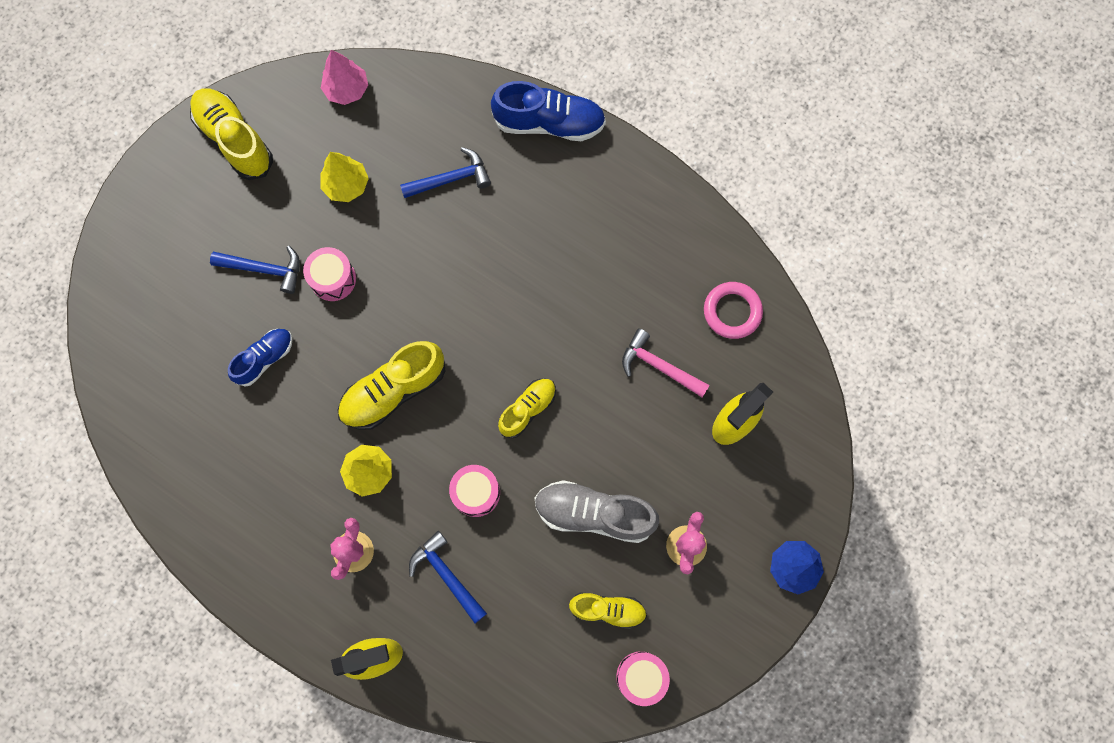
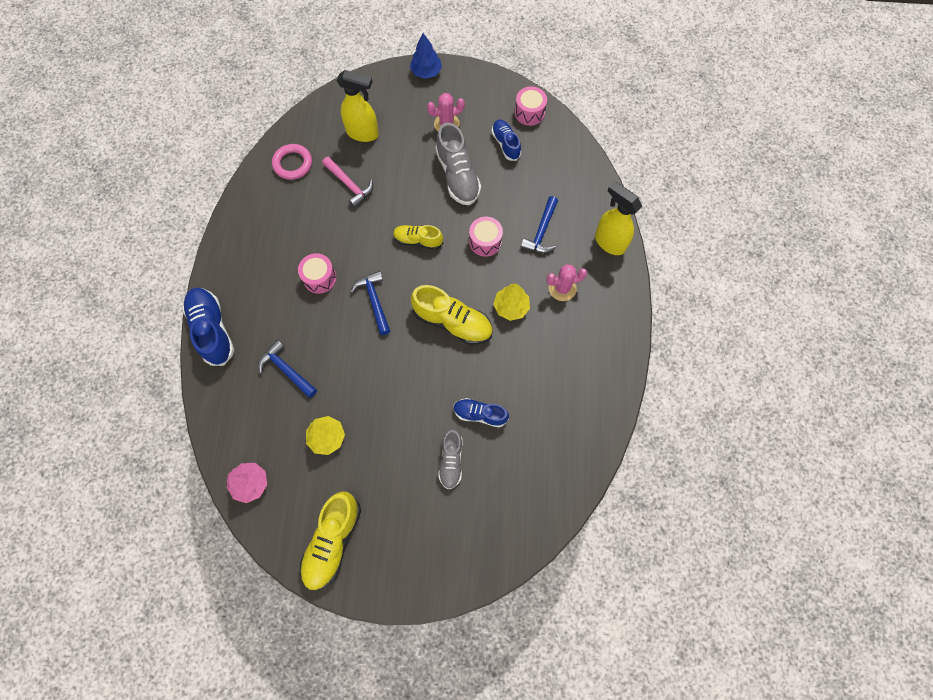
camera: 120 degrees left, 5 degrees down
(235, 299) = (451, 461): none -> grey shoe
(264, 269) = (419, 455): blue hammer -> blue hammer (374, 301)
(333, 279) = (400, 404): pink drum -> pink drum (319, 278)
(607, 610) = (505, 144): yellow shoe -> blue shoe
(659, 366) = (349, 185): pink hammer -> pink hammer turned 45 degrees counterclockwise

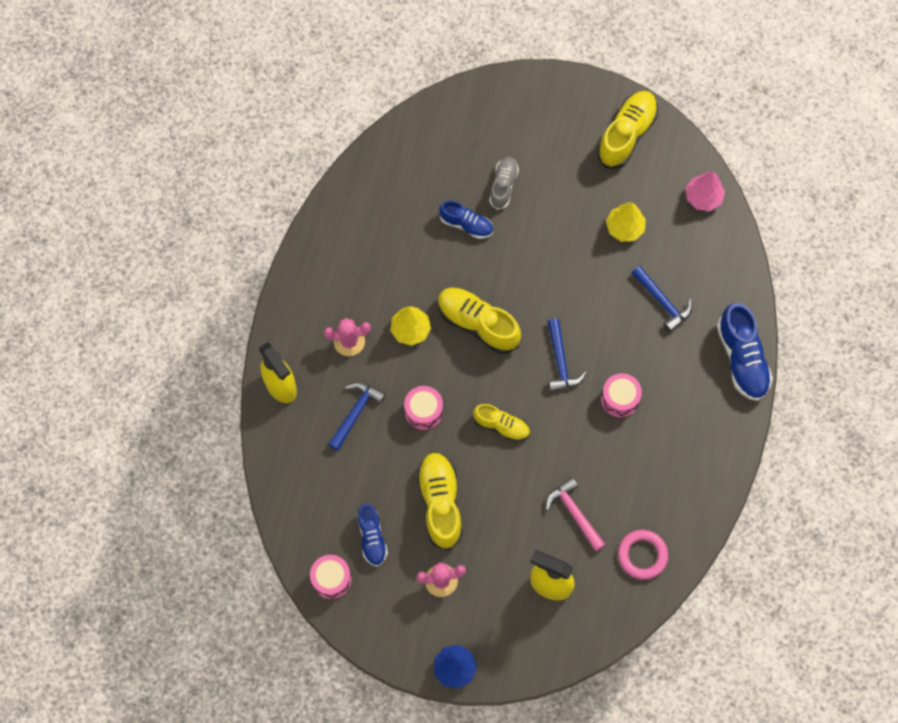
camera: 170 degrees left, 0 degrees up
(458, 176) = (440, 503): grey shoe -> yellow shoe

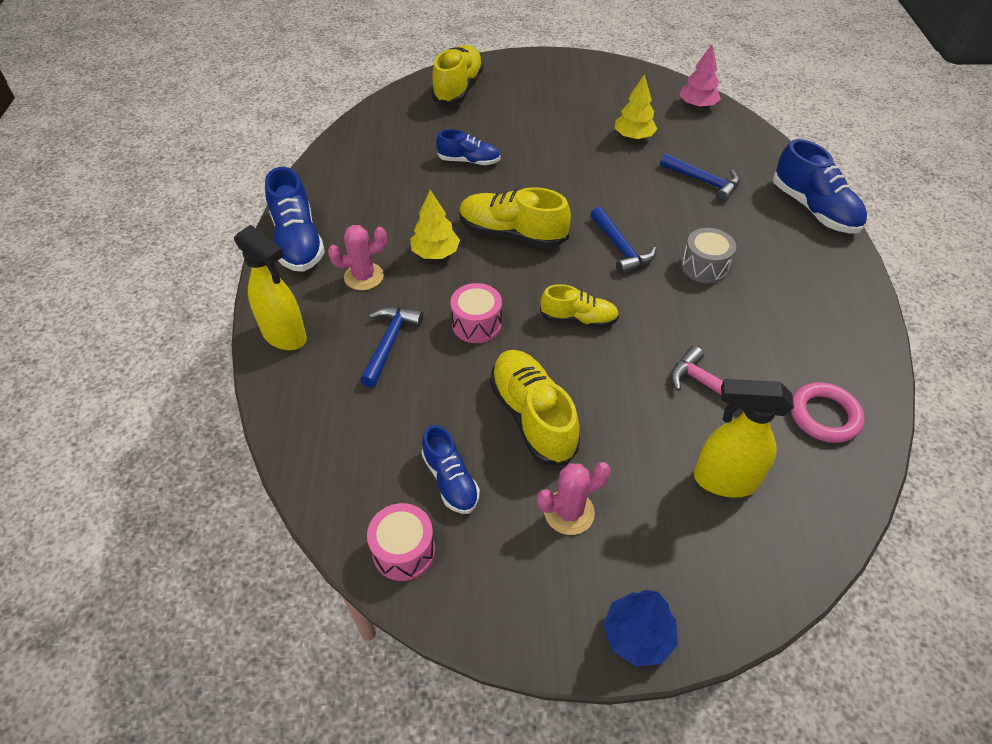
camera: 15 degrees left, 20 degrees down
(304, 289) = (298, 241): none -> blue shoe
(503, 186) = (496, 129): grey shoe -> none
(619, 399) = (704, 267): pink drum -> grey drum
(626, 135) = (601, 79): yellow shoe -> yellow shoe (458, 88)

